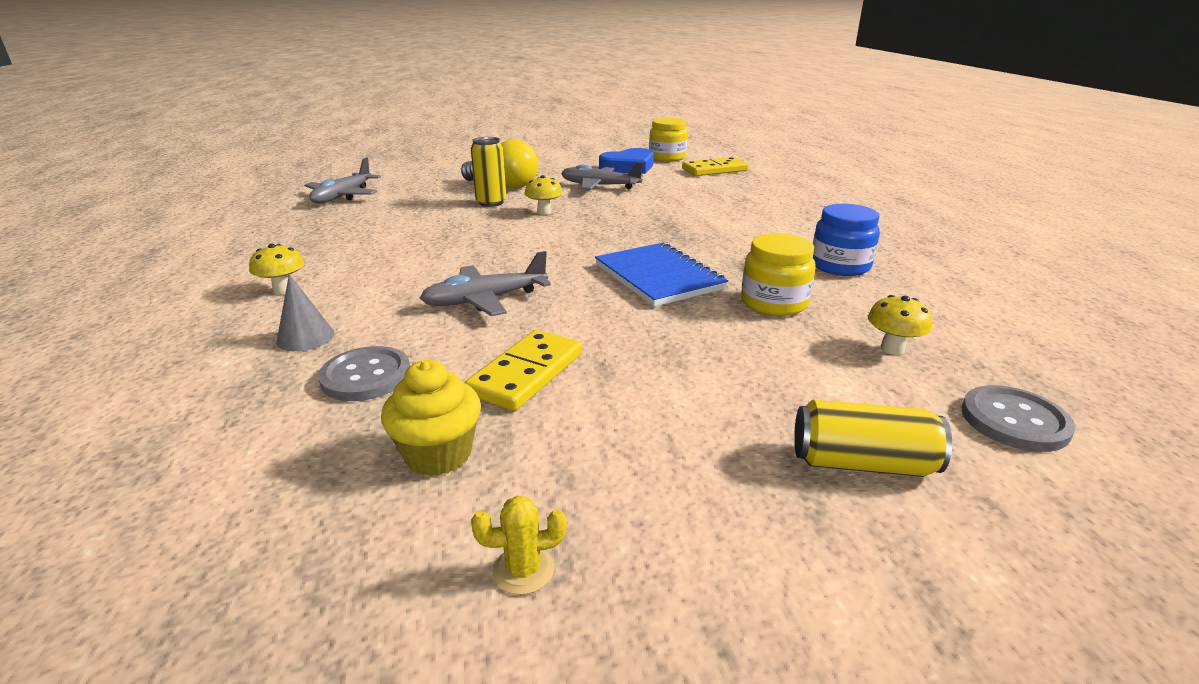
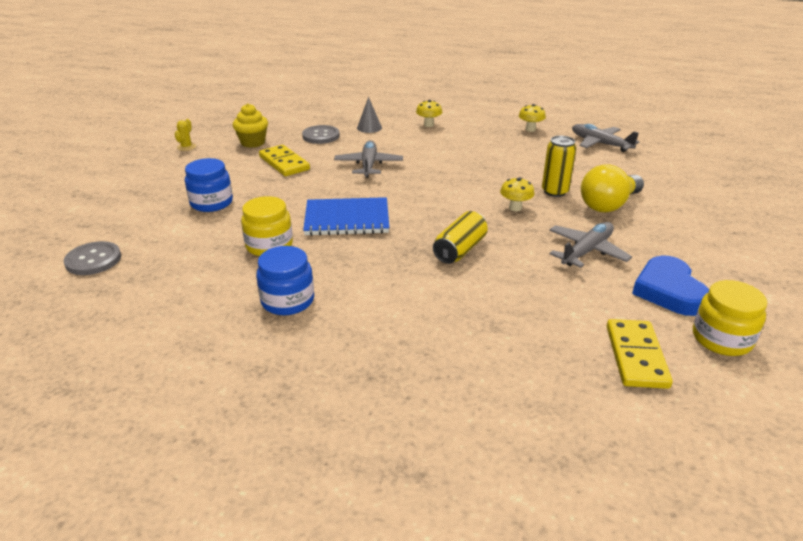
camera: 115 degrees right, 5 degrees up
(737, 389) = (211, 203): none -> blue jar
(862, 463) = (136, 210): yellow can -> yellow can (460, 250)
(892, 349) = (178, 260): yellow mushroom -> yellow mushroom (530, 129)

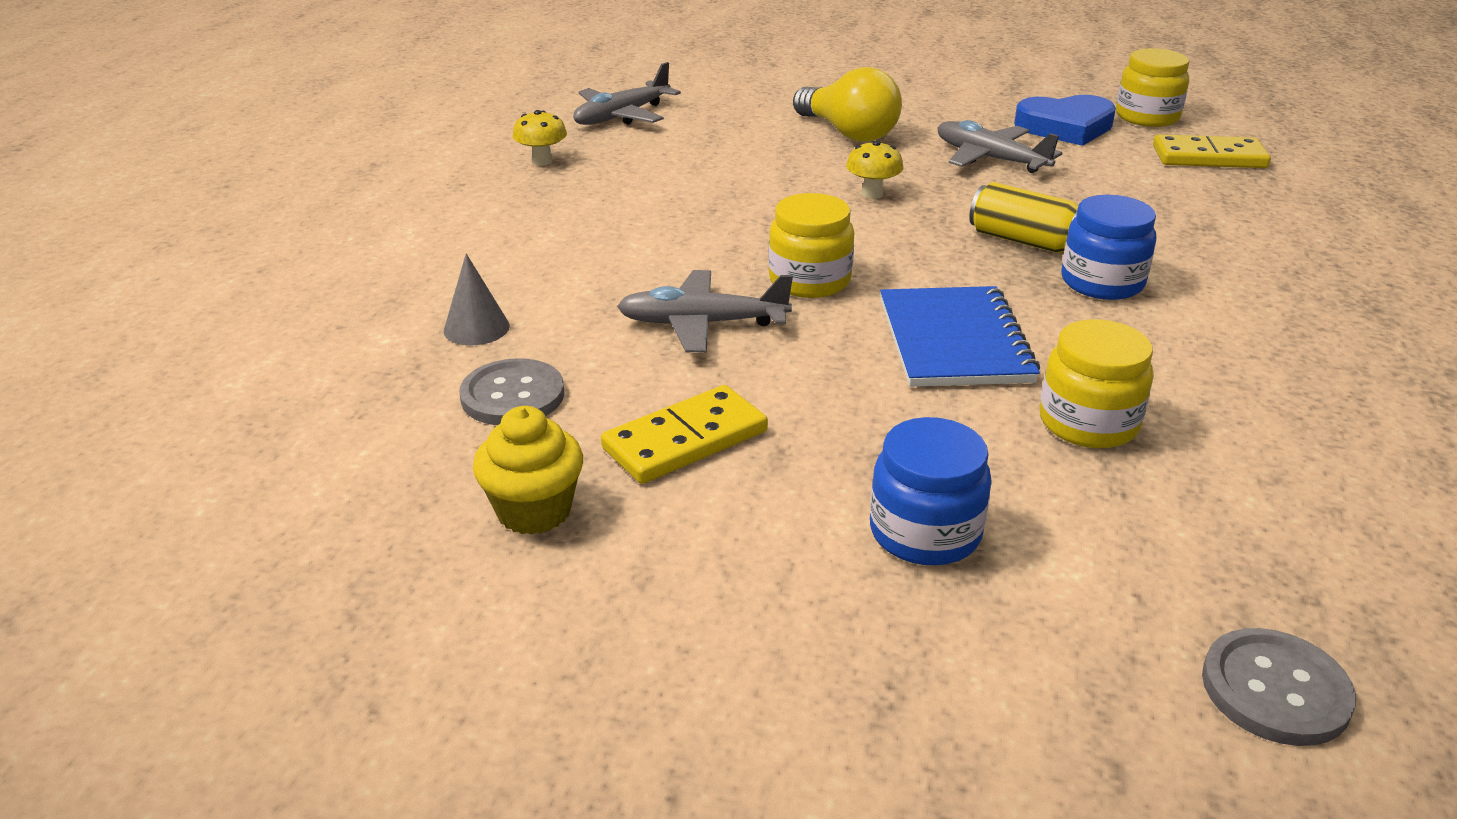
camera: 90 degrees left, 0 degrees up
(186, 147) = (542, 656): yellow cactus -> none
(287, 301) = (1255, 386): blue jar -> blue jar (1102, 282)
(408, 188) = (809, 280): none -> yellow jar
(428, 125) = (483, 256): yellow mushroom -> none
(554, 191) = (809, 162): yellow can -> none

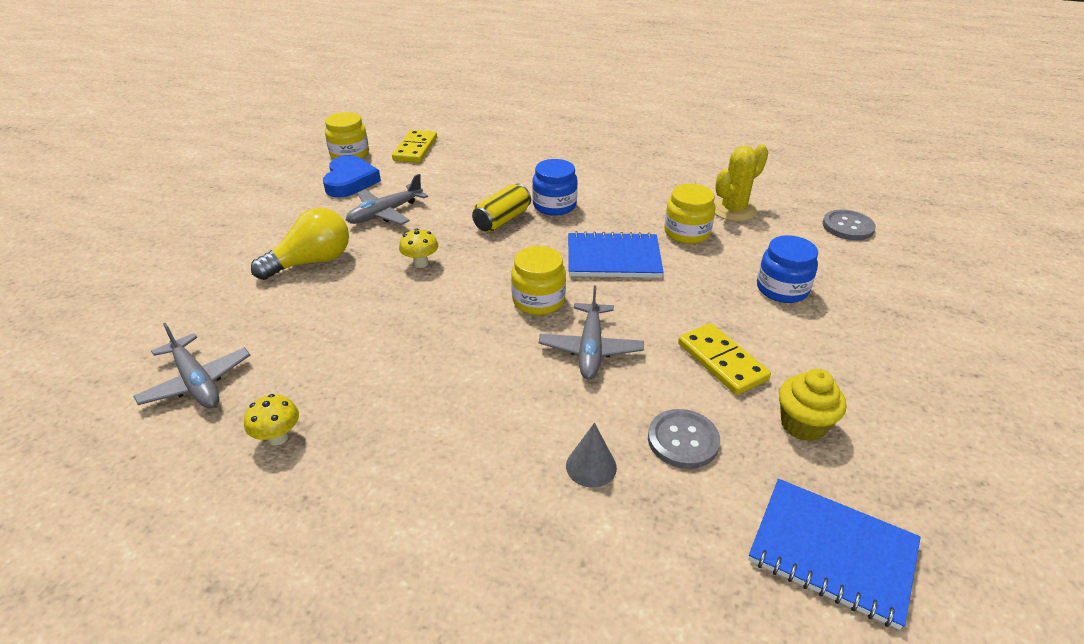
camera: 85 degrees left, 5 degrees up
(292, 506) = (832, 553): none -> blue notebook
(1231, 492) = (733, 210): none -> yellow cactus

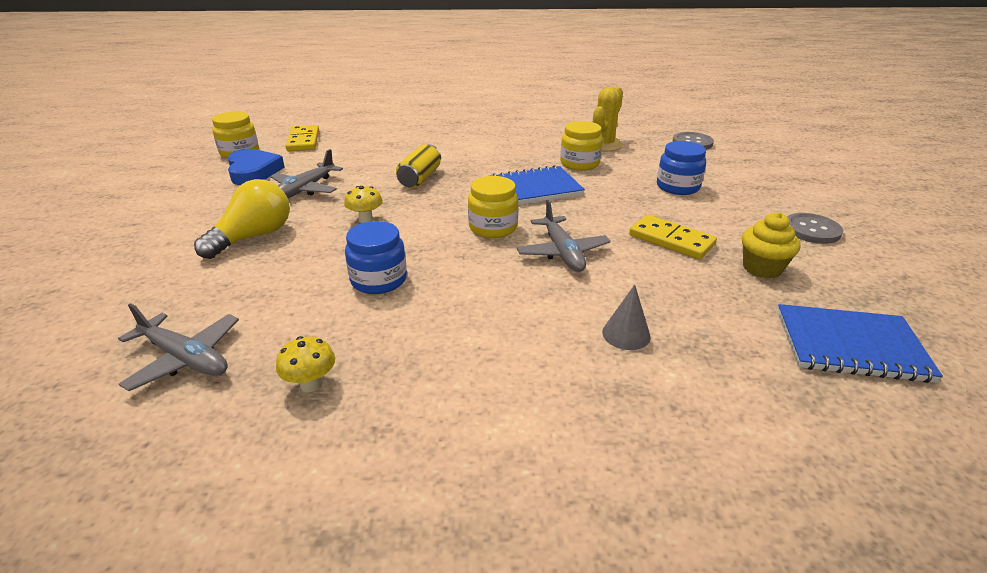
camera: 20 degrees left, 5 degrees down
(554, 205) = (458, 162): blue jar -> blue jar (379, 280)
(683, 440) = (684, 298): grey button -> grey button (811, 230)

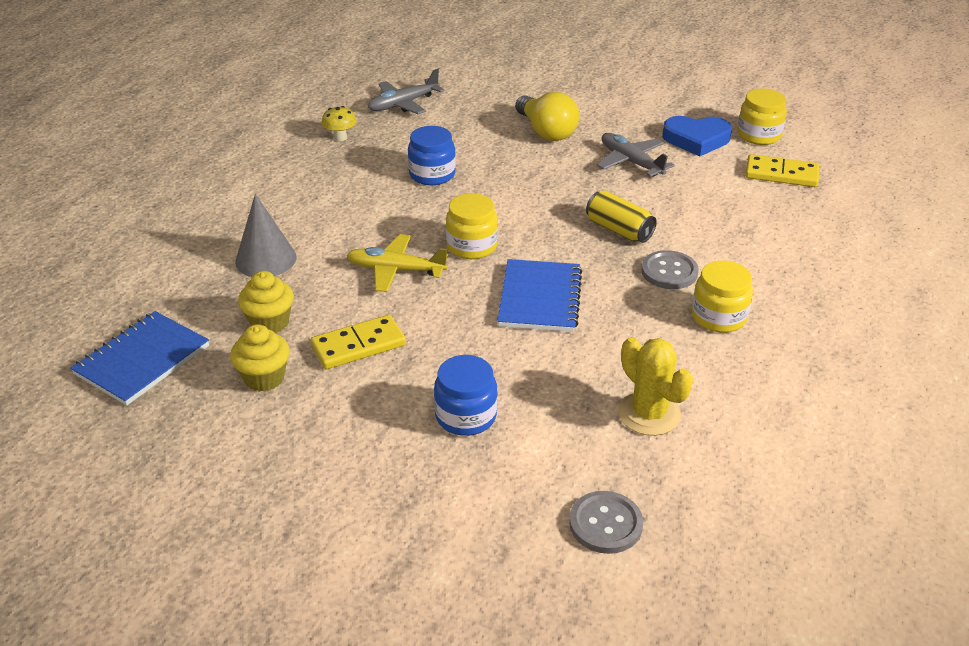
camera: 115 degrees right, 5 degrees up
(366, 220) = (540, 184): yellow mushroom -> none
(562, 252) = (395, 270): grey plane -> yellow plane
(579, 163) = (591, 361): yellow jar -> yellow jar (718, 317)
(626, 334) = (266, 259): grey cone -> grey cone, size x1.58
(705, 291) = (270, 323): none -> yellow cupcake
(811, 230) = (284, 467): grey button -> grey button (669, 272)

